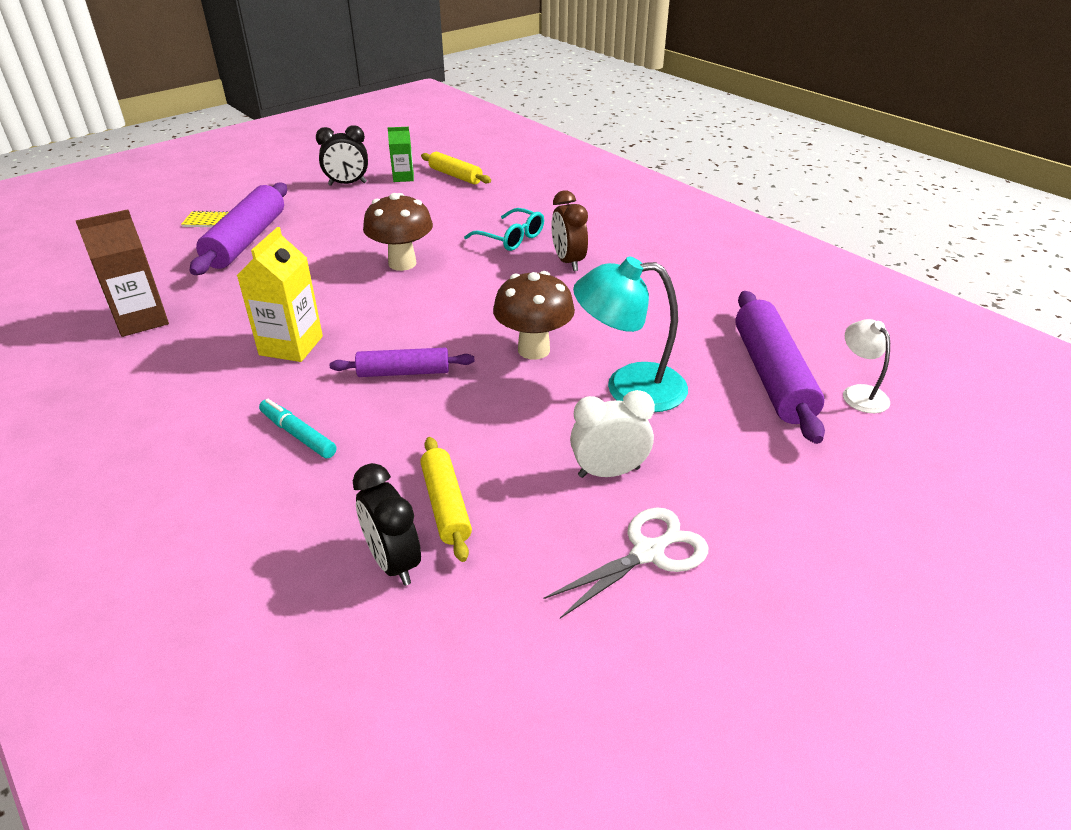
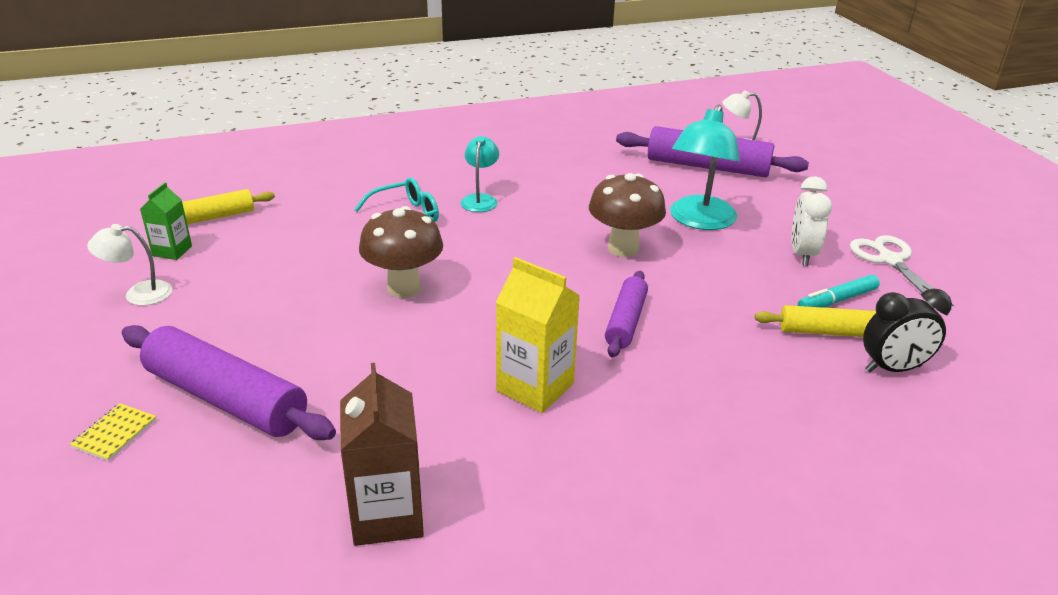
camera: 70 degrees left, 5 degrees down
(298, 434) = (706, 400): turquoise marker -> turquoise marker (837, 300)
(347, 184) = (138, 294): black clock -> white lamp
(568, 262) = (480, 199): brown clock -> turquoise lamp

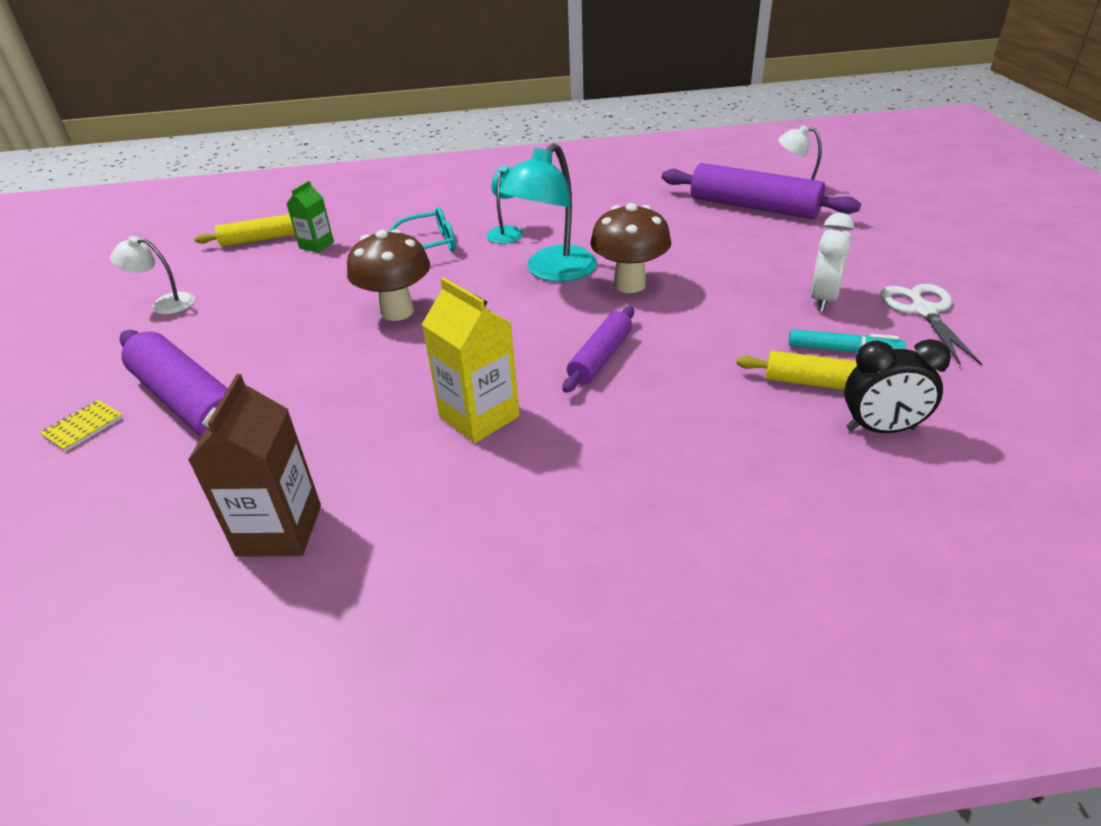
camera: 15 degrees right, 5 degrees up
(172, 251) = (211, 267): green carton -> green carton (316, 245)
(699, 221) = (722, 260): turquoise lamp -> turquoise lamp (552, 272)
(837, 300) = (843, 350): turquoise marker -> turquoise marker turned 150 degrees counterclockwise

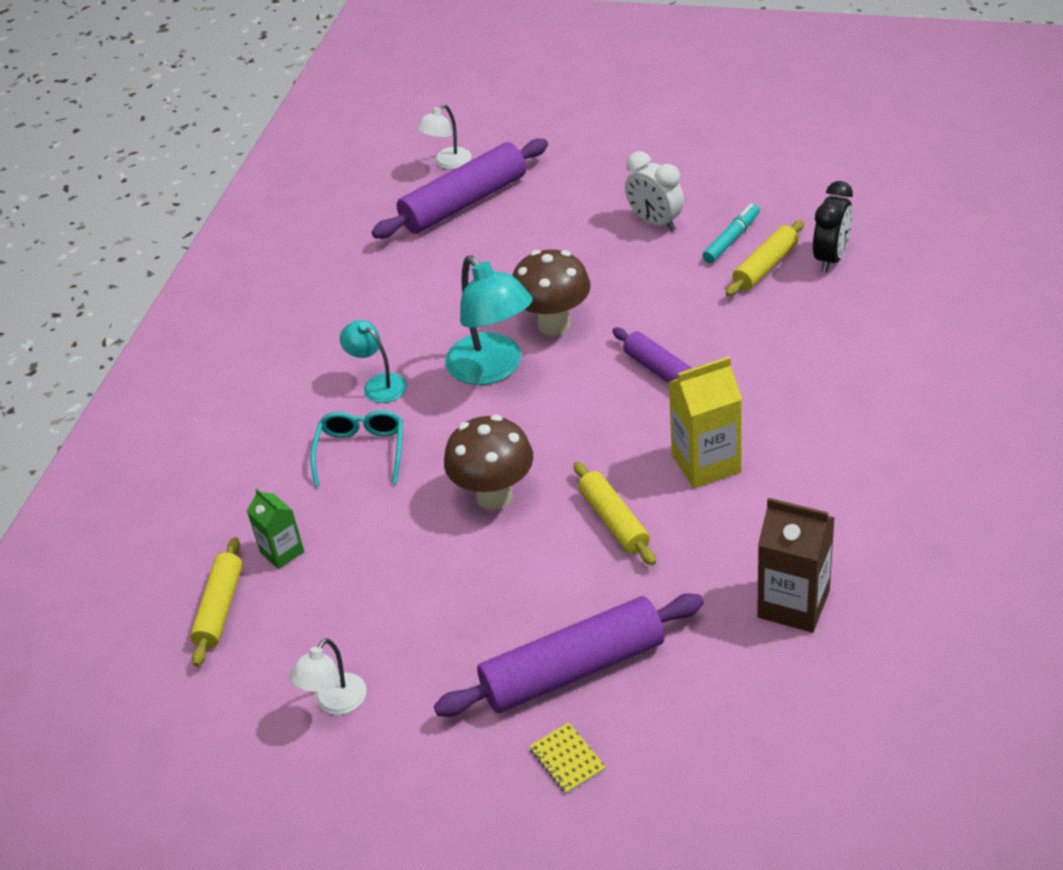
camera: 65 degrees left, 5 degrees up
(381, 380) = (614, 521): none -> yellow rolling pin
(923, 311) = (704, 180): white scissors -> none

